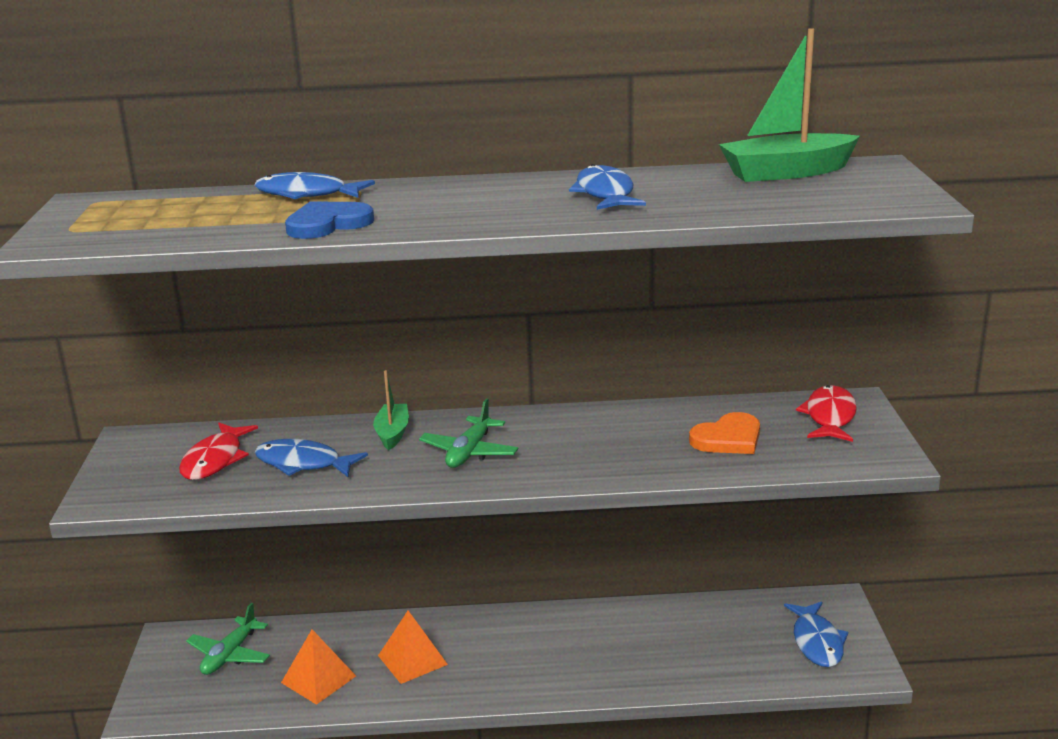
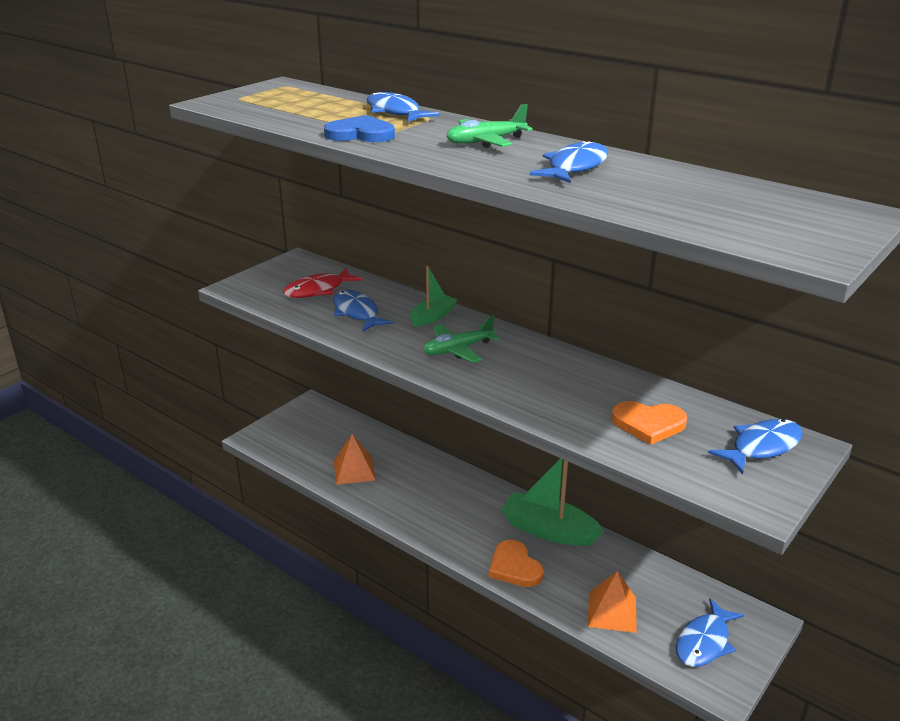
camera: 40 degrees right, 5 degrees up
(230, 655) = (328, 430): green plane -> green plane (485, 142)
(412, 660) = (416, 489): orange pyramid -> orange pyramid (612, 612)
(598, 675) = (514, 567): none -> orange heart
(786, 172) = (759, 194): green boat -> green boat (548, 530)
(829, 417) = (761, 447): red fish -> blue fish

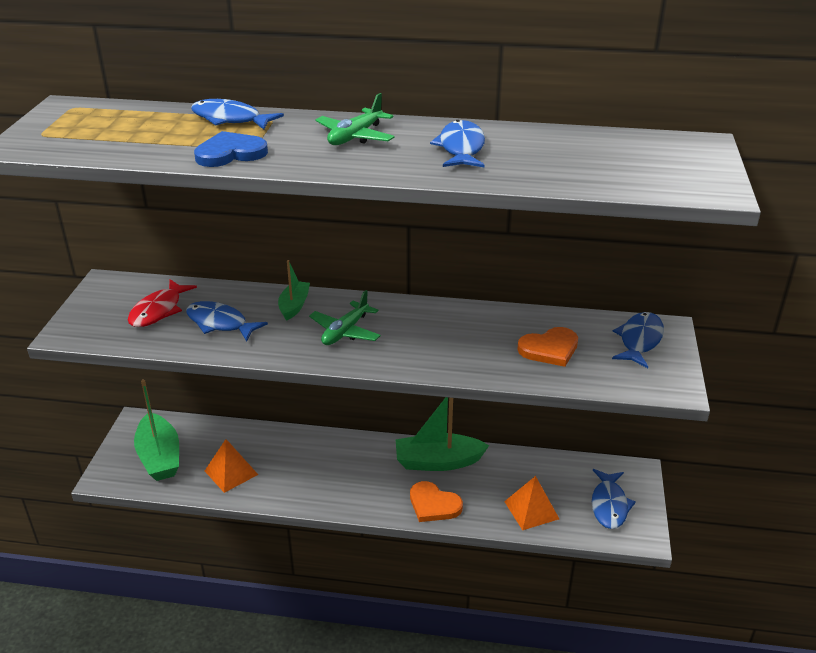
camera: 30 degrees left, 5 degrees up
(307, 437) = (159, 457): none -> green boat

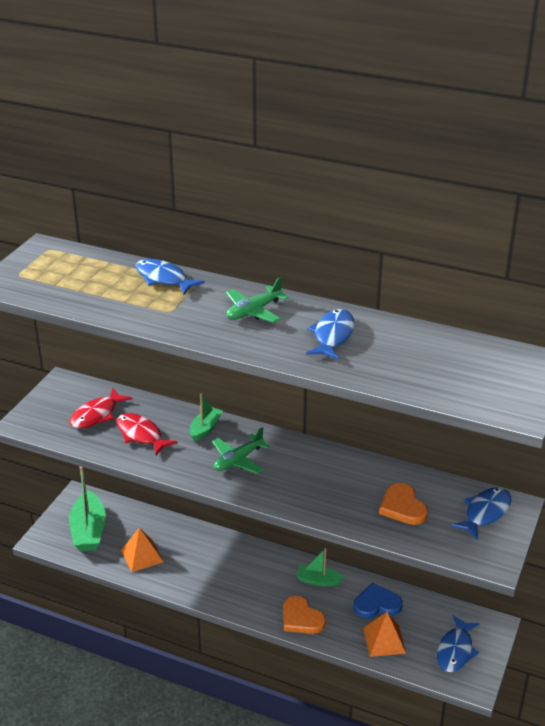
camera: 15 degrees right, 0 degrees up
(220, 323) = (141, 435): blue fish -> red fish
(230, 153) = (151, 314): blue heart -> blue heart (376, 604)
(438, 461) = (318, 580): green boat -> green boat, size x0.57
(549, 349) = (402, 507): orange heart -> orange heart turned 75 degrees clockwise

